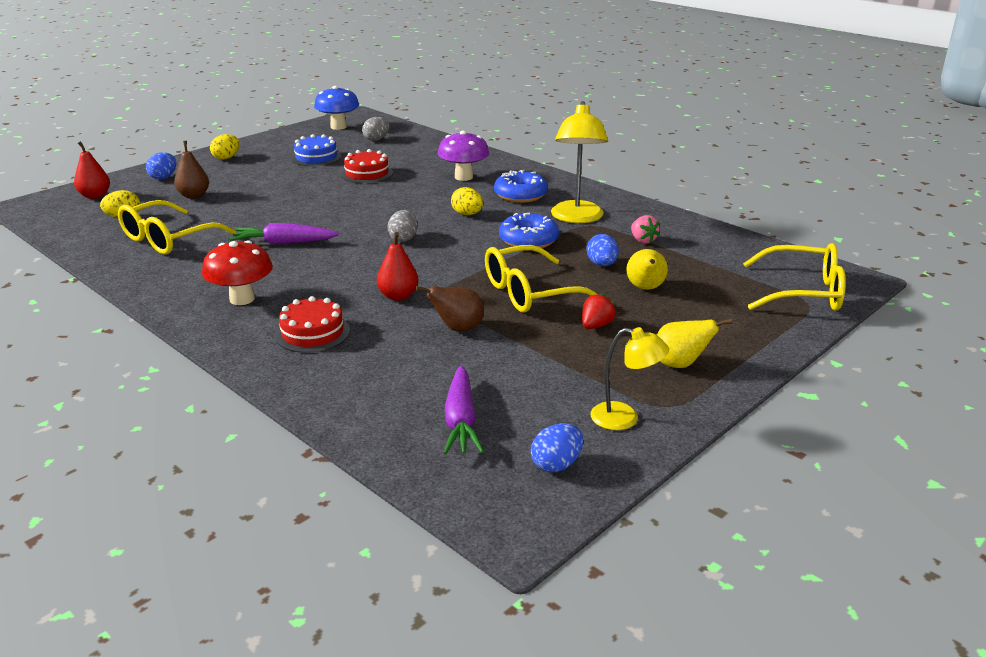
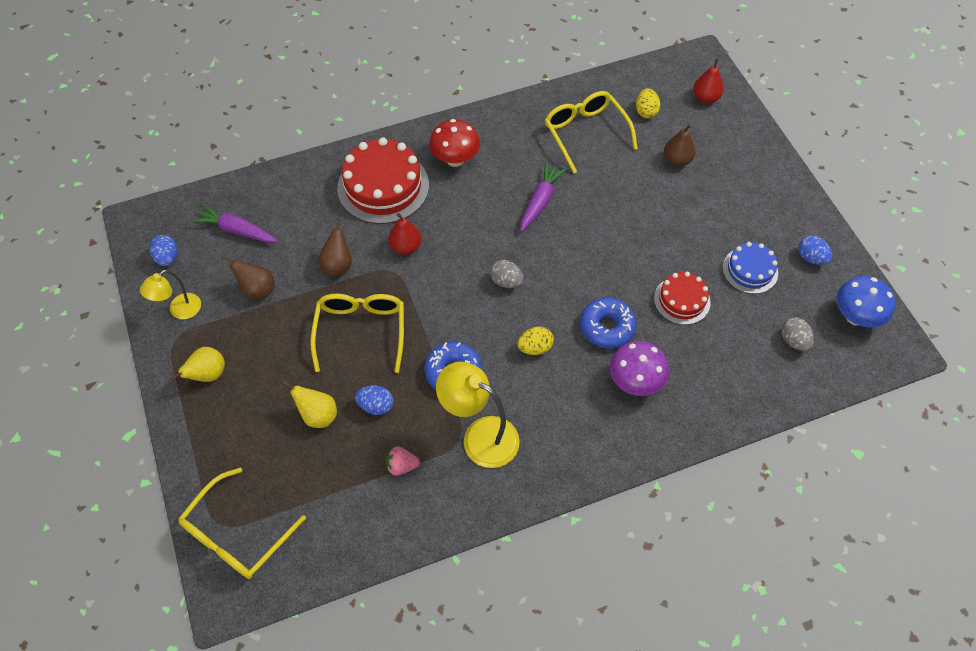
camera: 115 degrees right, 30 degrees up
(163, 177) = (736, 145): blue egg -> blue egg (811, 258)
(226, 158) = (776, 198): yellow egg -> none
(312, 333) = (383, 186): red cake -> red cake, size x1.76
(520, 195) = (561, 413): blue donut -> blue donut (607, 327)
(539, 370) = (257, 290): none -> brown pear
(596, 326) = (287, 350): red strawberry -> none

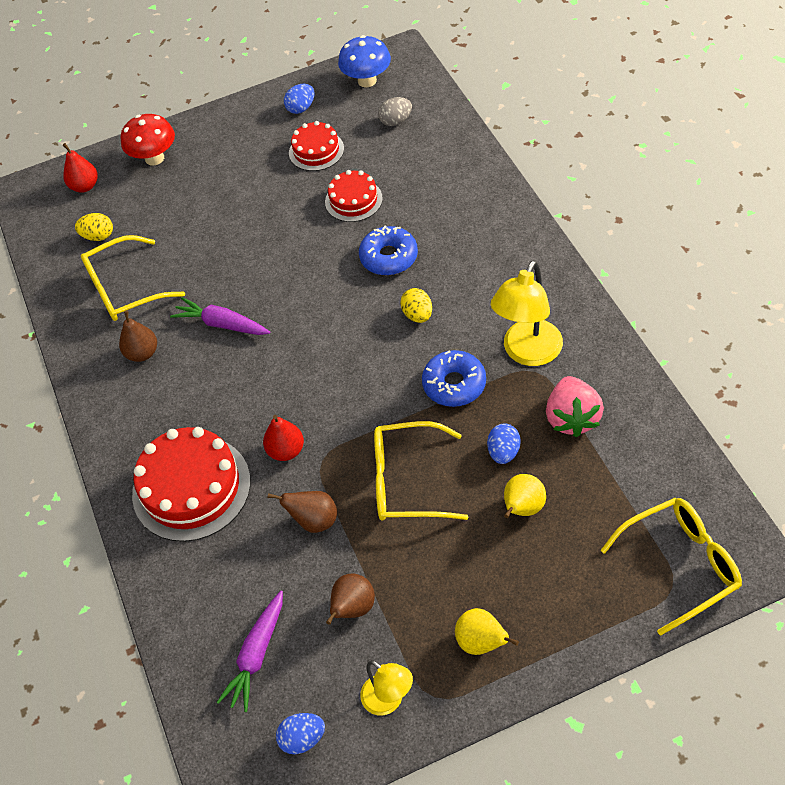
camera: 85 degrees left, 5 degrees down
(237, 534) = (680, 565): yellow glasses -> yellow glasses turned 60 degrees counterclockwise
(402, 466) = (572, 418): pink strawberry -> pink strawberry, size x1.80
(455, 159) = (153, 414): red mushroom -> red mushroom (154, 158)
(506, 281) = (334, 347): grey egg -> none
(635, 382) = (451, 232): purple mushroom -> none
(677, 160) = (171, 208): brown pear -> brown pear (142, 353)
(750, 270) = (316, 150): blue cake -> red cake

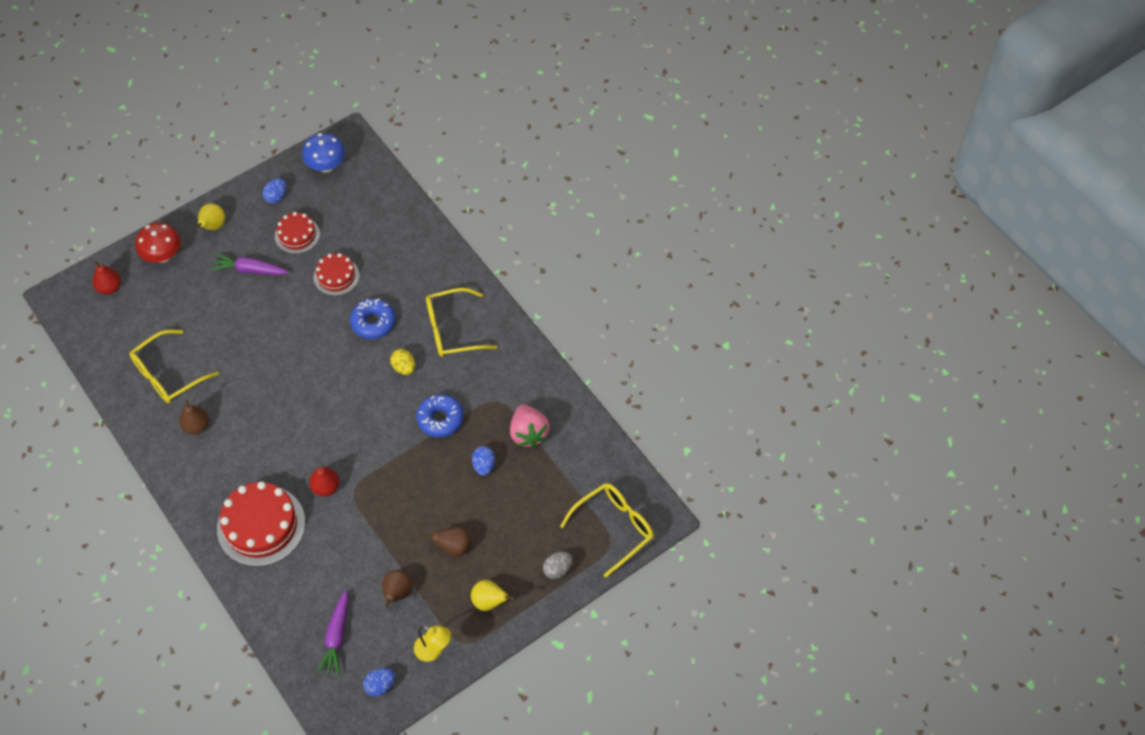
camera: 20 degrees left, 5 degrees up
(98, 236) = (133, 331): yellow egg -> none
(221, 324) = (254, 394): purple carrot -> purple carrot (250, 270)
(314, 521) = (357, 536): brown pear -> brown pear (454, 547)
(396, 121) = (357, 202): grey egg -> grey egg (557, 569)
(408, 481) = (419, 497): yellow glasses -> yellow glasses (453, 330)
(522, 508) = (503, 505): yellow pear -> yellow pear (213, 226)
(527, 353) = (490, 387): yellow lamp -> none

